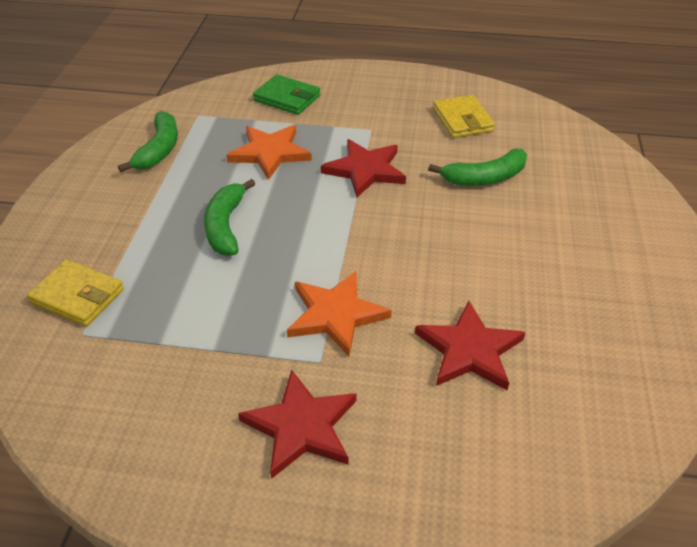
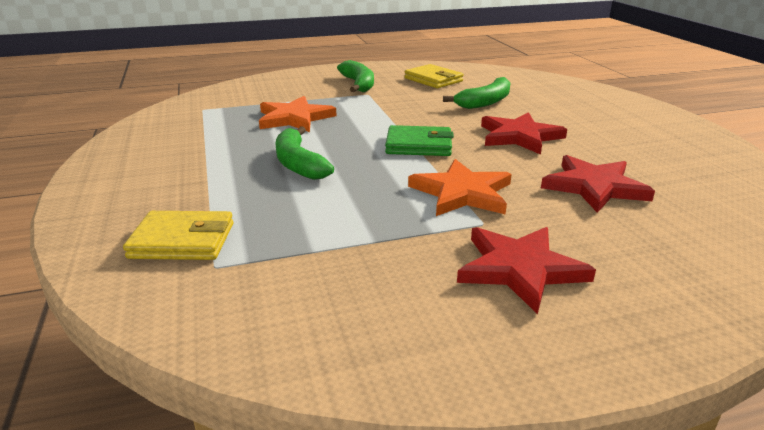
camera: 25 degrees left, 15 degrees down
(159, 149) = (182, 133): green banana -> green banana (358, 84)
(287, 98) = (277, 90): green wallet -> green wallet (419, 145)
(365, 170) = (388, 113): red star -> red star (519, 136)

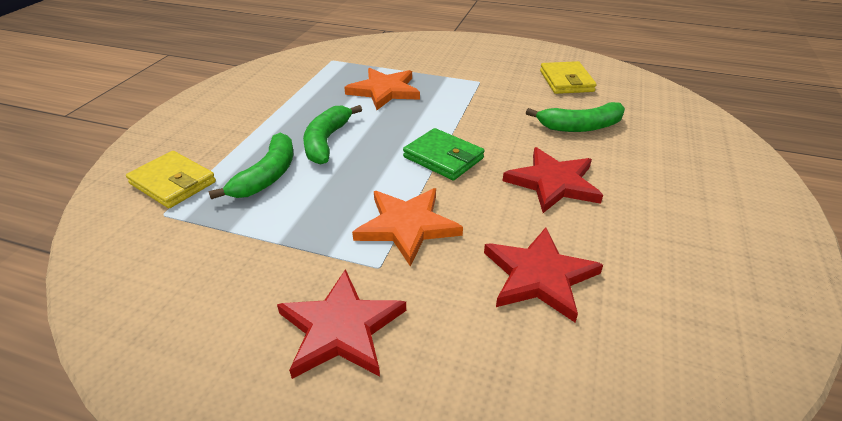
camera: 35 degrees right, 10 degrees up
(358, 84) = (487, 67): green banana -> green banana (267, 176)

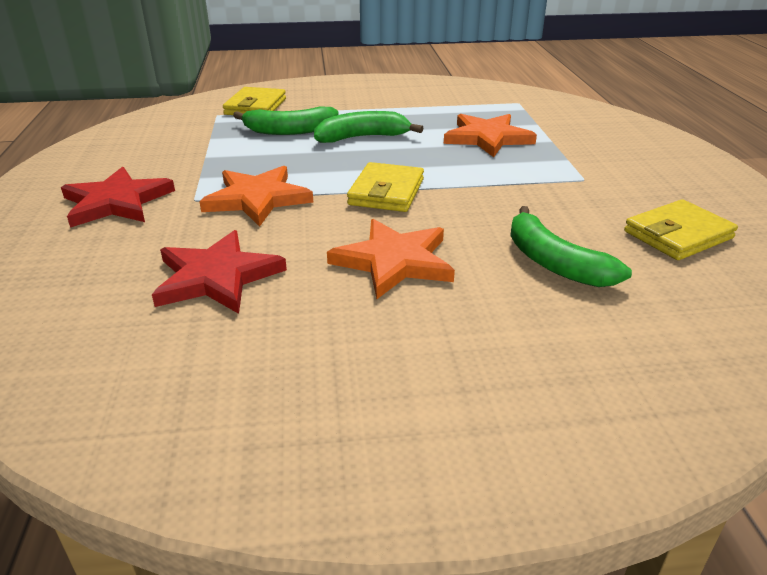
camera: 65 degrees right, 5 degrees down
(443, 158) = (386, 192): green wallet -> yellow wallet
(553, 183) = (394, 261): red star -> orange star

